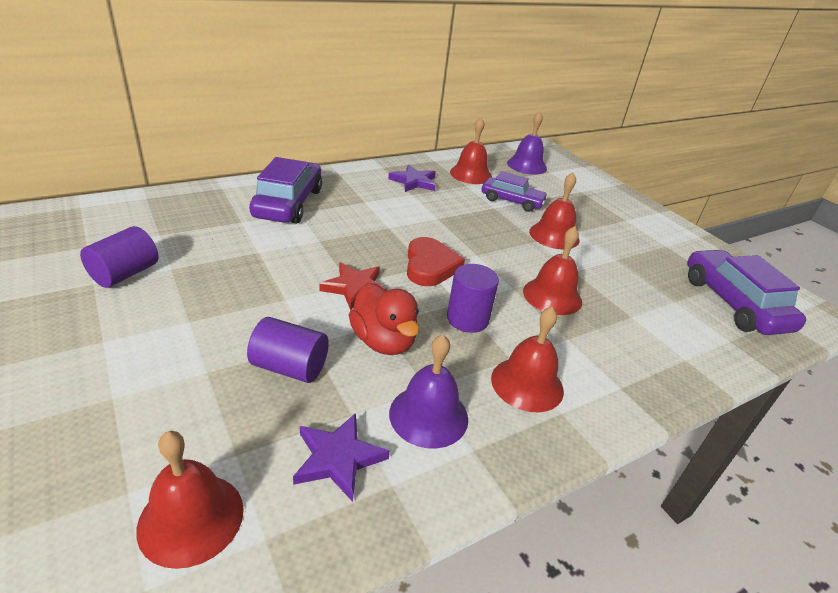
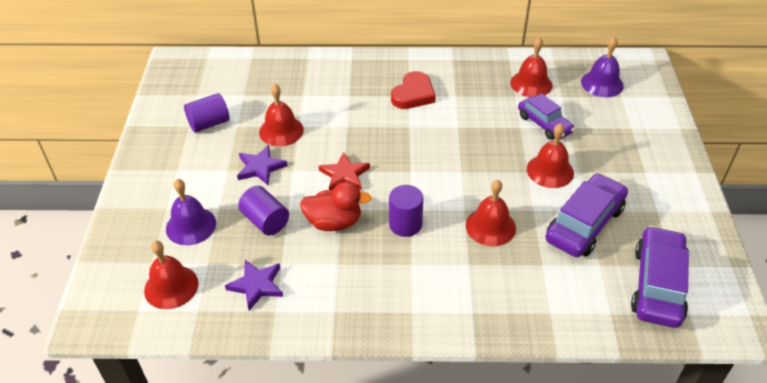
camera: 35 degrees right, 10 degrees up
(288, 203) = (347, 84): purple car -> purple car (584, 224)
(383, 341) = (334, 222): red duck -> red duck turned 90 degrees counterclockwise
(414, 181) = (468, 82): purple star -> purple star (260, 167)
(428, 415) = (324, 281): purple bell -> purple bell (191, 226)
(430, 266) = (413, 172): red heart -> red heart (413, 94)
(527, 384) = (406, 285): red bell -> red bell (281, 131)

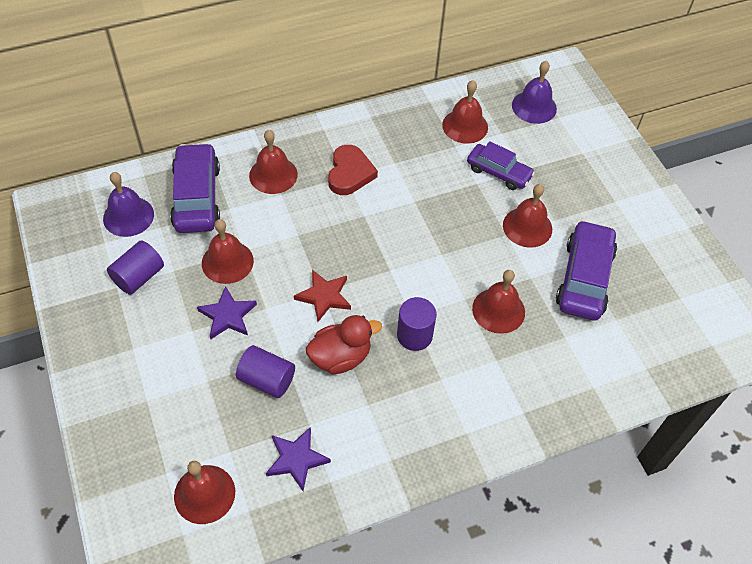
camera: 25 degrees left, 10 degrees up
(191, 226) = (187, 413): purple bell -> purple bell (128, 216)
(350, 81) = (273, 175): none -> red bell
(657, 285) = (674, 324): purple car -> purple car (197, 197)

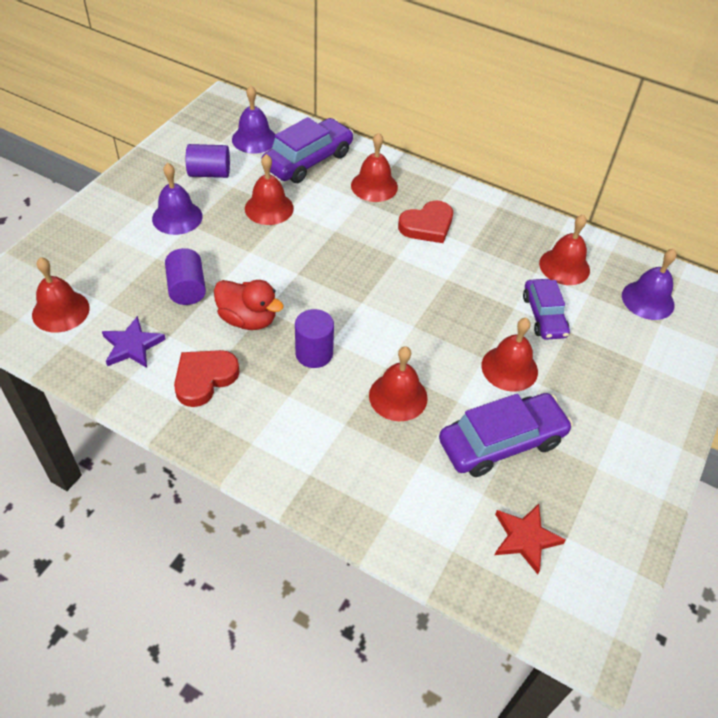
camera: 50 degrees right, 5 degrees down
(172, 335) = (177, 217): none -> purple bell
(228, 315) = (222, 235): purple star -> none
(324, 296) = (294, 277): red star -> red star (525, 538)
(377, 426) = (204, 378): none -> red heart

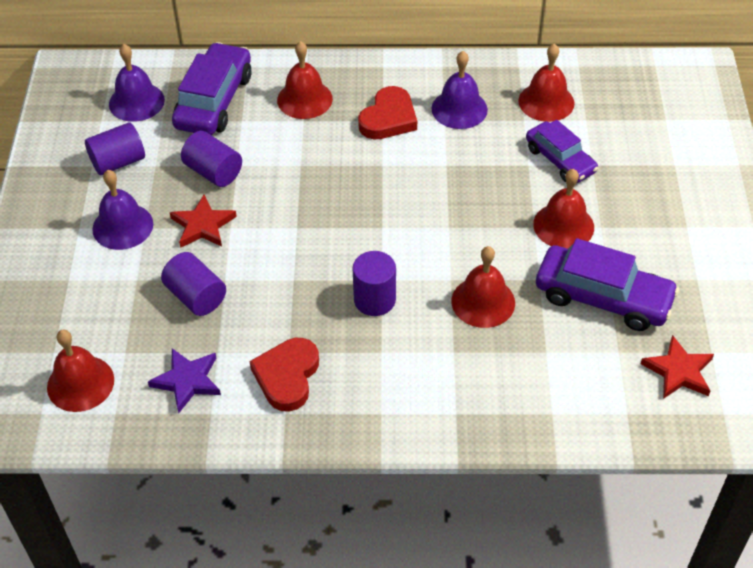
camera: 25 degrees left, 0 degrees up
(232, 241) = (202, 225): none -> red star
(248, 319) = (283, 297): red duck -> none
(269, 208) = (213, 172): red bell -> purple cylinder
(501, 442) = (603, 297): purple car -> purple car turned 75 degrees clockwise
(648, 300) = (641, 101): purple bell -> purple bell (459, 109)

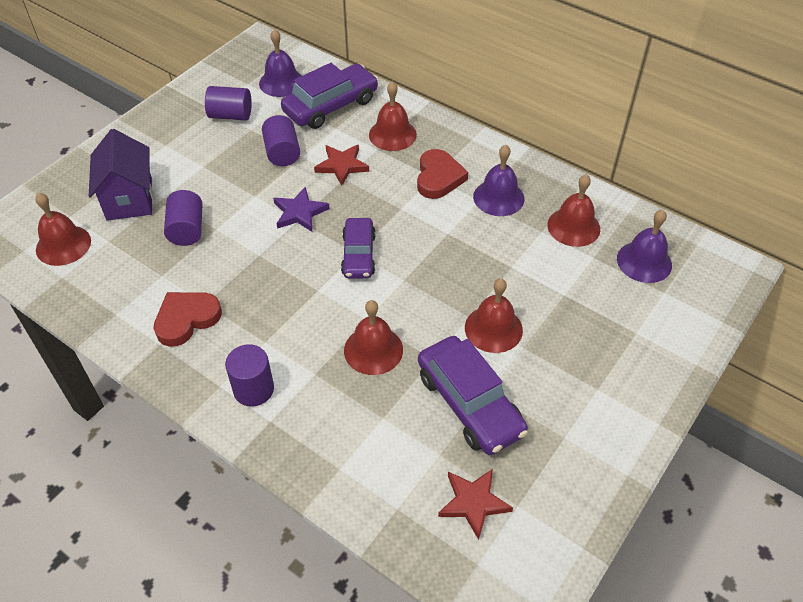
camera: 35 degrees right, 0 degrees up
(101, 300) = (129, 199): none -> purple house
(122, 226) = (191, 158): purple bell -> purple bell (644, 261)
(187, 381) = (124, 283): purple star -> purple star (300, 212)
(202, 225) = (239, 185): red star -> red star (342, 166)
(374, 300) = (298, 301): purple cylinder -> purple cylinder (253, 389)
(388, 118) = (438, 177): red heart -> red heart turned 60 degrees counterclockwise
(560, 160) = (541, 277): purple car -> purple car (358, 255)

